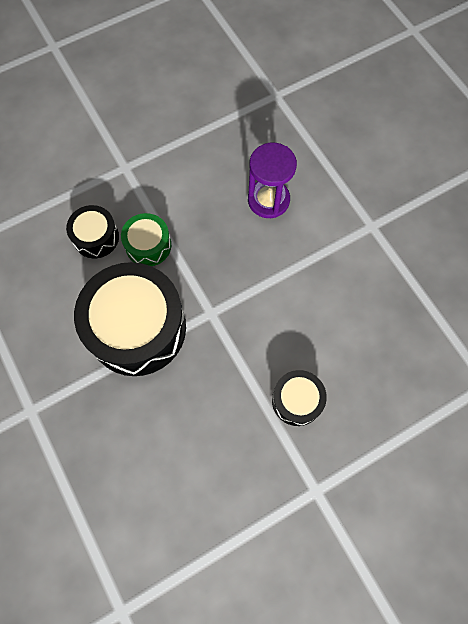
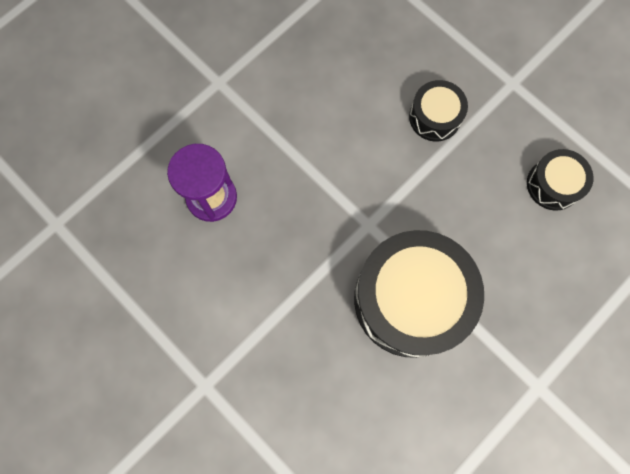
camera: 105 degrees left, 5 degrees up
(96, 237) = (312, 388): black drum -> black drum (553, 184)
(148, 245) = (306, 320): green drum -> none

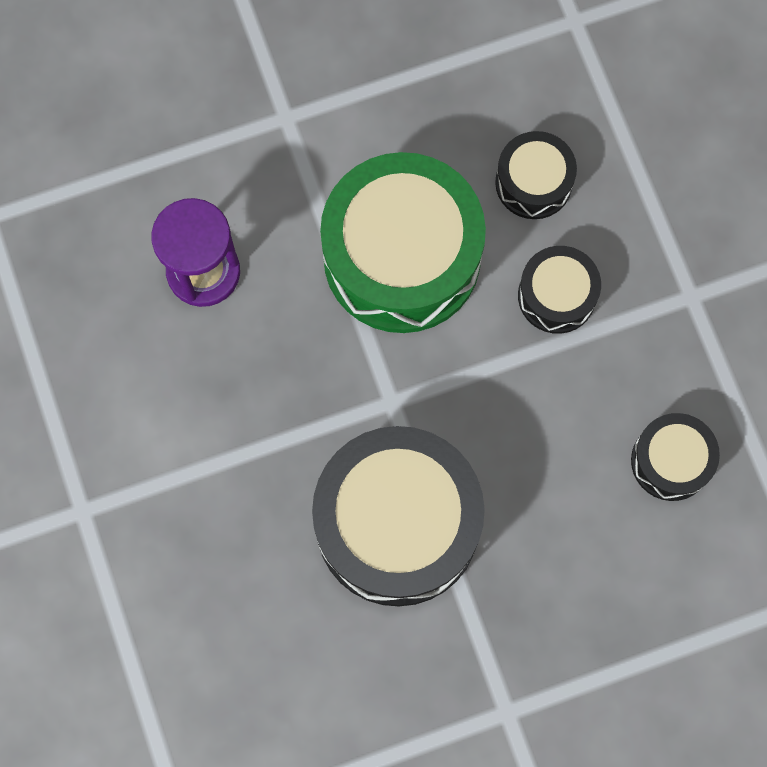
camera: 25 degrees right, 0 degrees up
(330, 135) = (402, 257): none -> green drum
(387, 57) = (533, 182): none -> black drum

